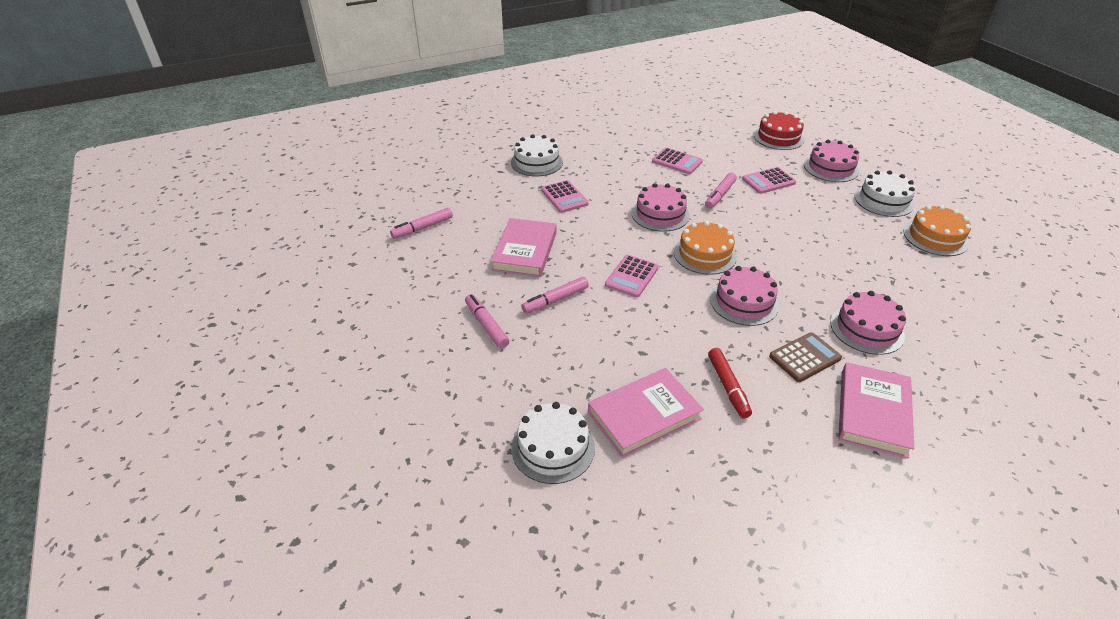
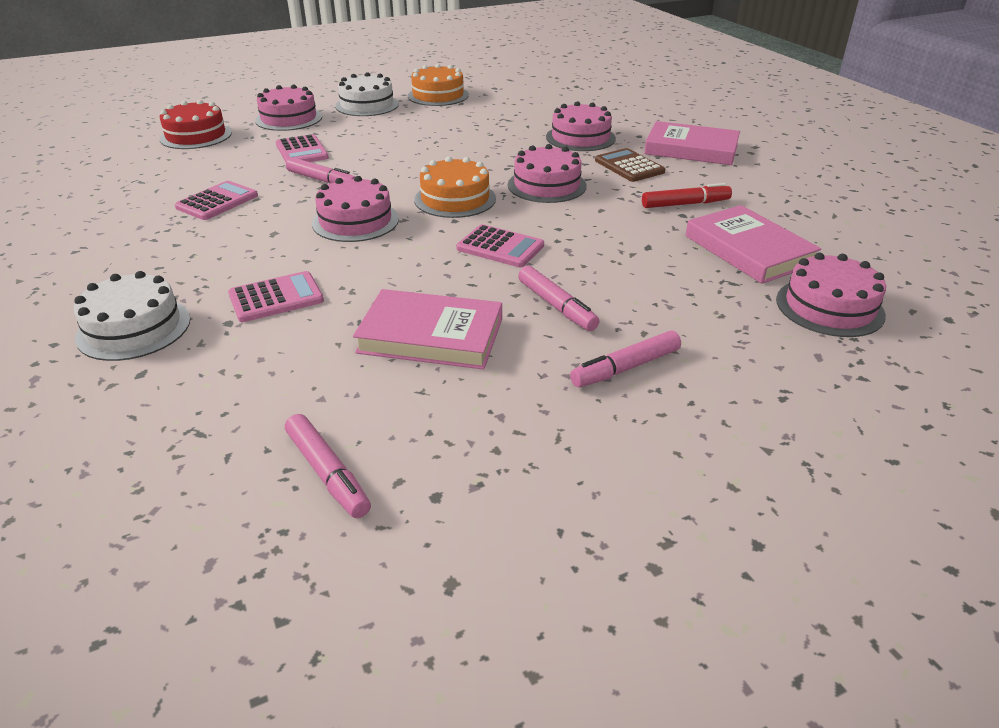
camera: 90 degrees left, 5 degrees down
(553, 447) = (829, 307): white cake -> pink cake

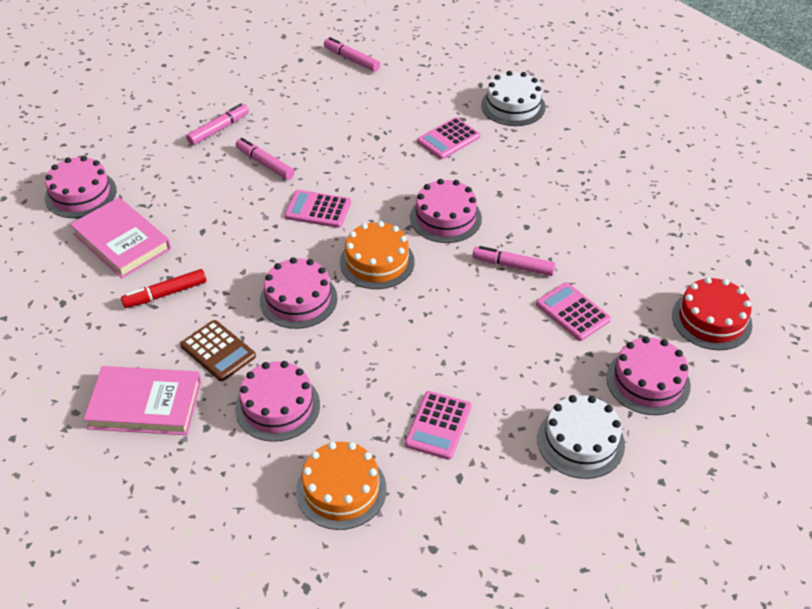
camera: 165 degrees right, 10 degrees up
(217, 202) = (578, 220): pink calculator -> pink calculator (438, 425)
(431, 335) = (337, 130): pink book -> none
(438, 95) = (503, 497): orange cake -> orange cake (341, 490)

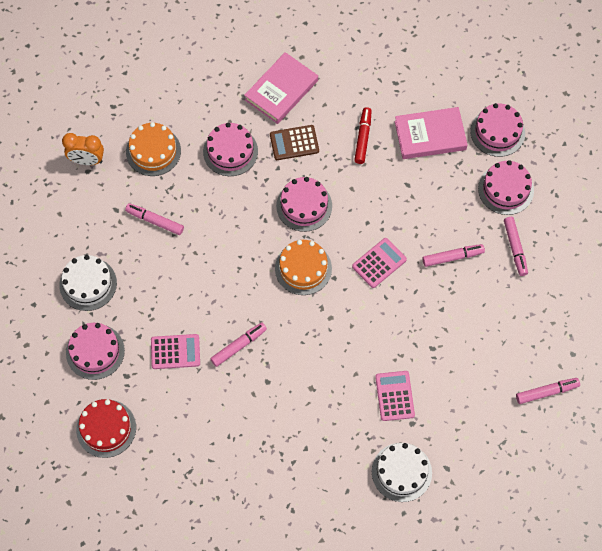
camera: 125 degrees right, 20 degrees up
(417, 561) = (87, 160): none -> orange clock
(438, 425) = (155, 221): pink calculator -> pink marker
(445, 218) = (313, 336): pink cake -> pink cake (506, 189)

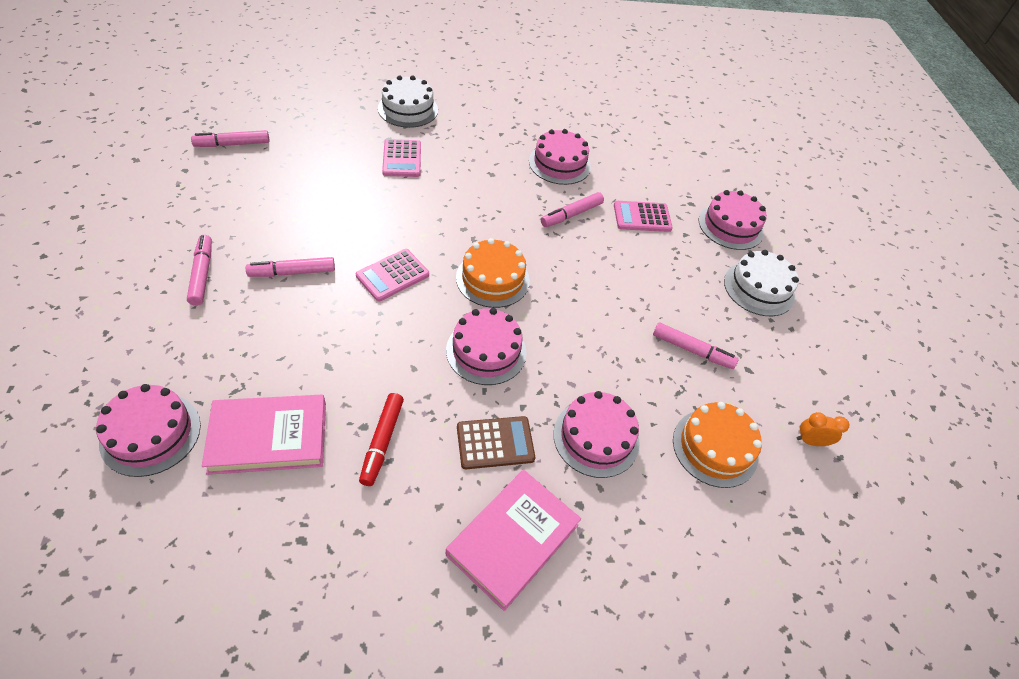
camera: 175 degrees right, 15 degrees down
(87, 160) = (810, 441): orange clock -> orange clock, size x0.64
(106, 428) = (701, 167): red cake -> none
(506, 189) = (179, 346): pink cake -> pink cake (559, 164)

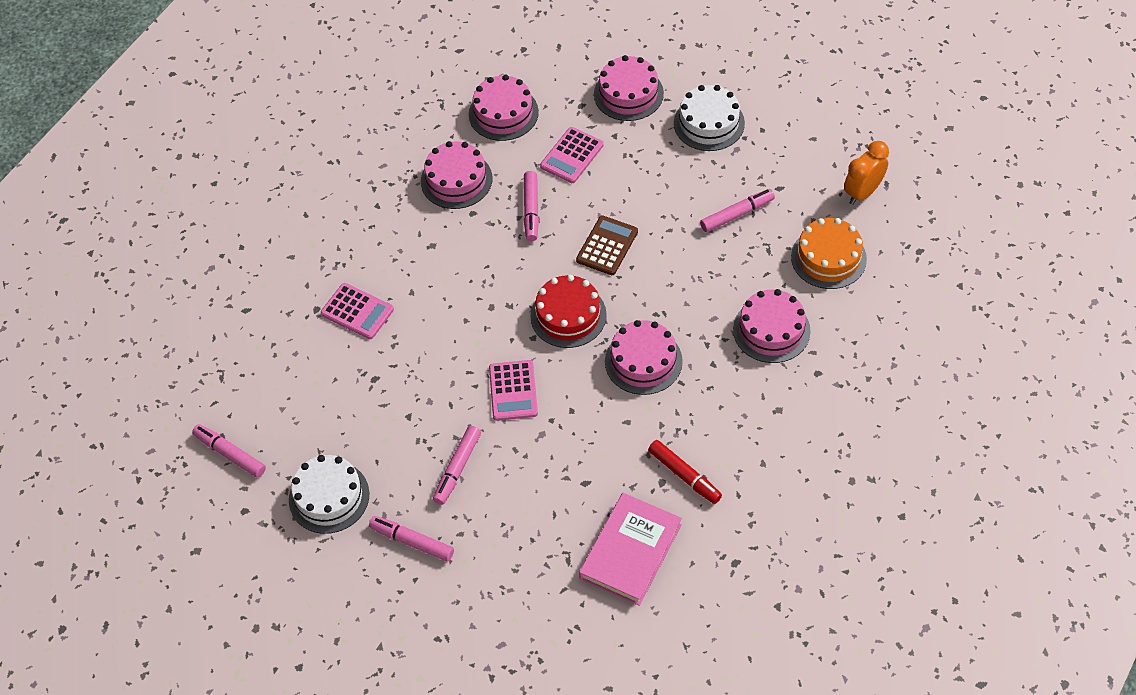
camera: 45 degrees left, 5 degrees up
(151, 434) = (575, 633): pink cake -> pink cake (503, 113)
(232, 144) = (230, 454): pink marker -> pink marker turned 105 degrees clockwise
(408, 109) = (279, 269): white cake -> white cake (329, 497)
(492, 279) = (568, 315): orange cake -> red cake
(495, 443) = (733, 400): brown calculator -> brown calculator (607, 246)
(512, 539) = (817, 429): pink book -> none
(810, 441) = (863, 192): orange clock -> orange clock, size x1.56

